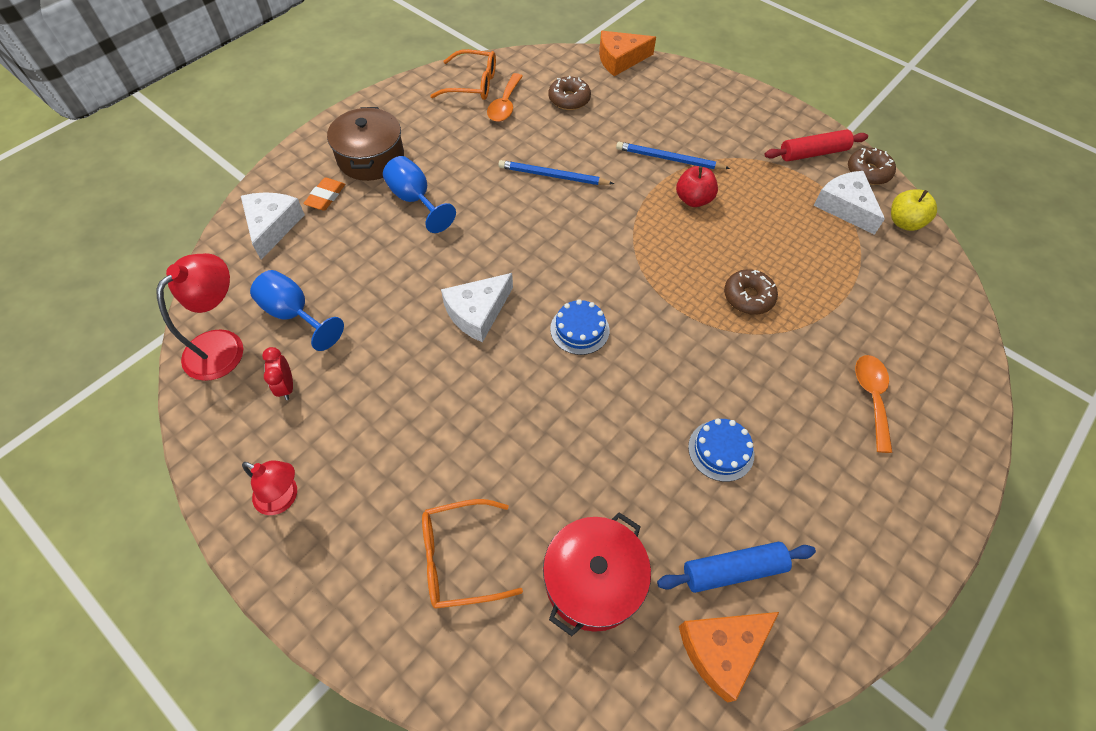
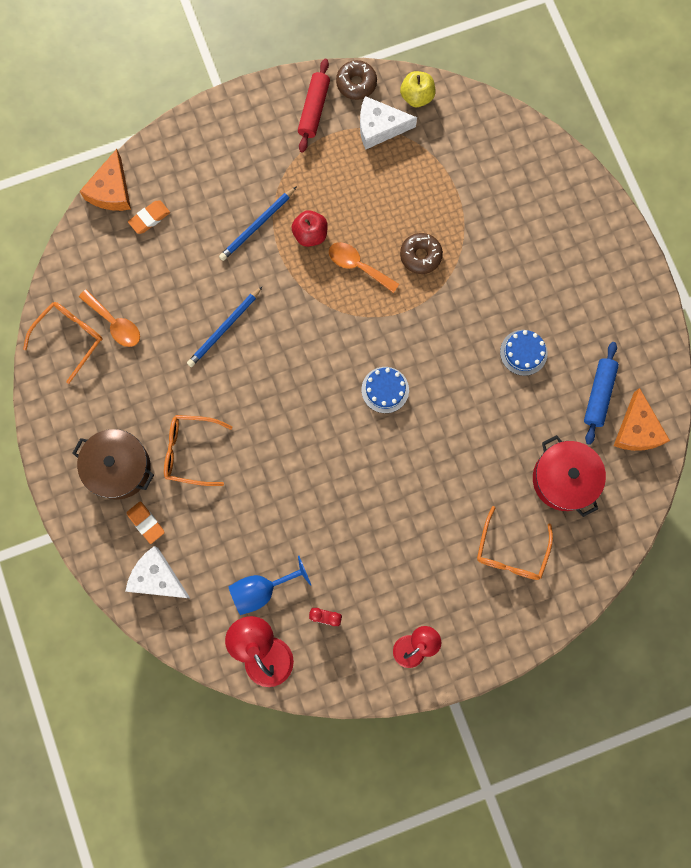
camera: 60 degrees left, 20 degrees up
(415, 200) = (190, 451): blue goblet -> orange glasses
(477, 312) = (331, 454): white cheese -> none
(569, 99) = (139, 265): brown donut -> none
(615, 90) = (149, 218): none -> orange eraser
(871, 397) = (537, 232): orange spoon -> orange spoon (358, 266)

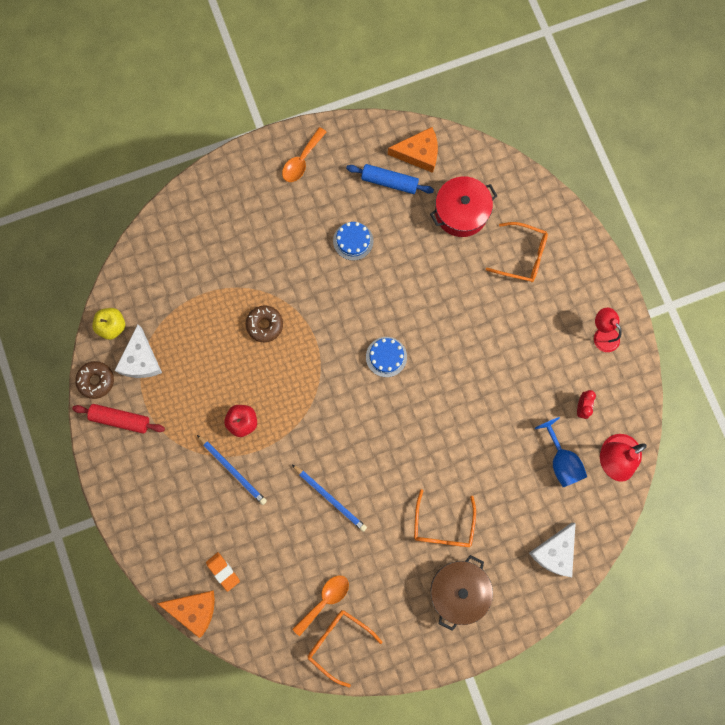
camera: 90 degrees left, 0 degrees up
(146, 522) = (507, 564): orange eraser -> none
(358, 266) = (273, 380): orange spoon -> orange spoon (302, 160)

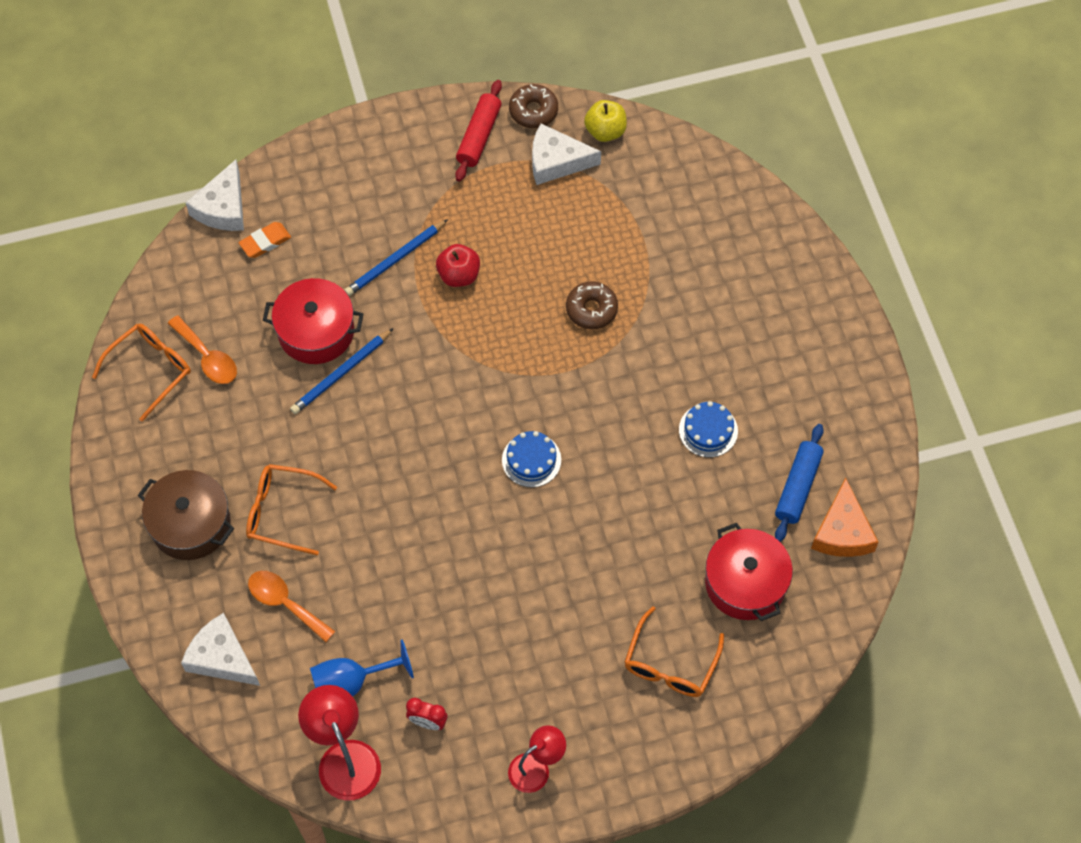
camera: 95 degrees right, 15 degrees down
(194, 609) = (223, 207): orange cheese -> white cheese
(297, 521) = (316, 331): none -> red pot
(302, 160) = (835, 372): orange spoon -> orange spoon (285, 603)

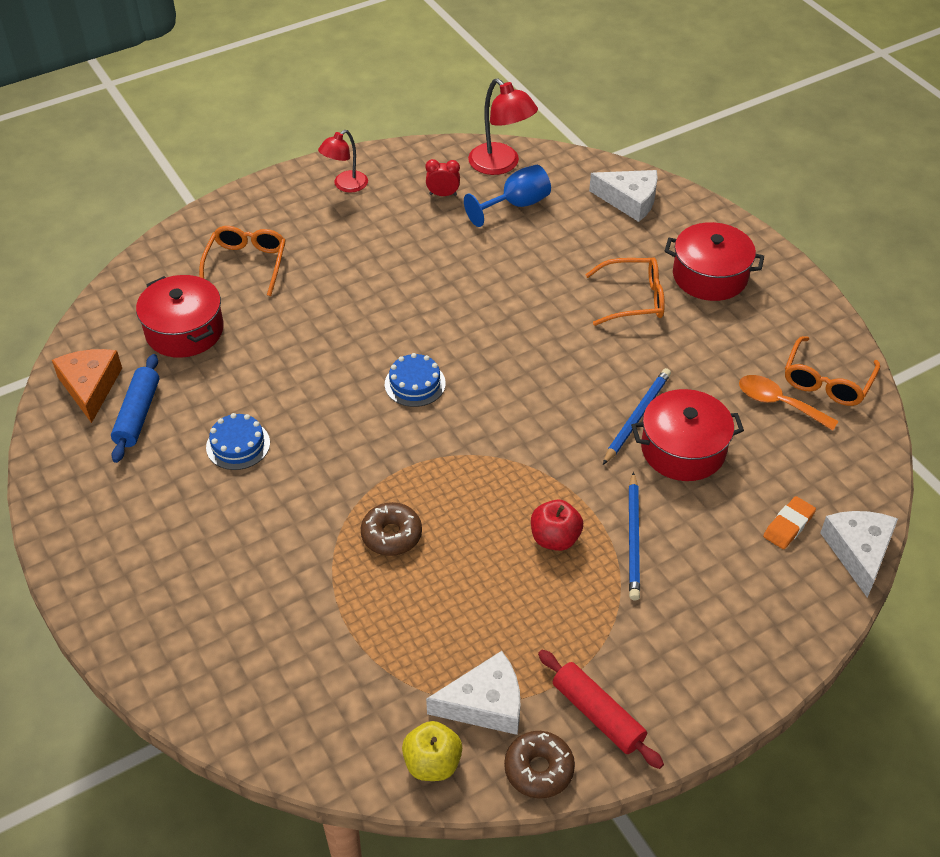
camera: 165 degrees right, 15 degrees down
(191, 524) = (710, 276): brown pot -> red pot
(285, 603) = (596, 241): orange spoon -> none
(395, 260) = (633, 539): blue pencil -> blue pencil turned 150 degrees clockwise
(479, 136) = (597, 714): red rolling pin -> red rolling pin turned 45 degrees counterclockwise

